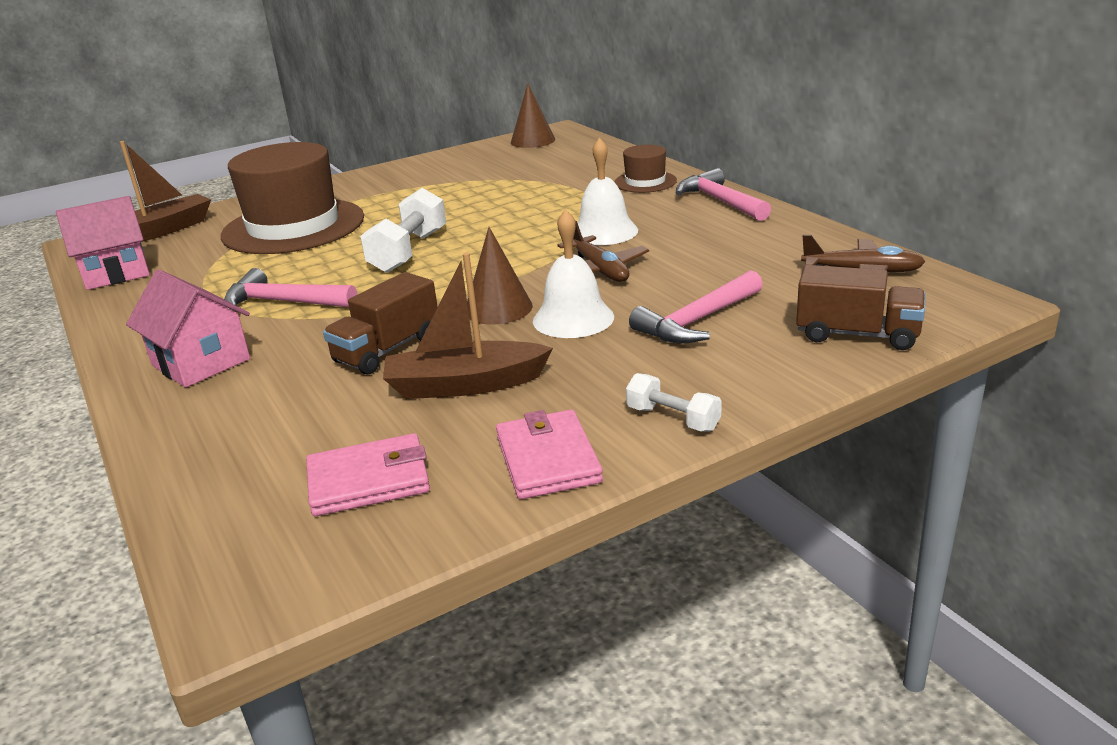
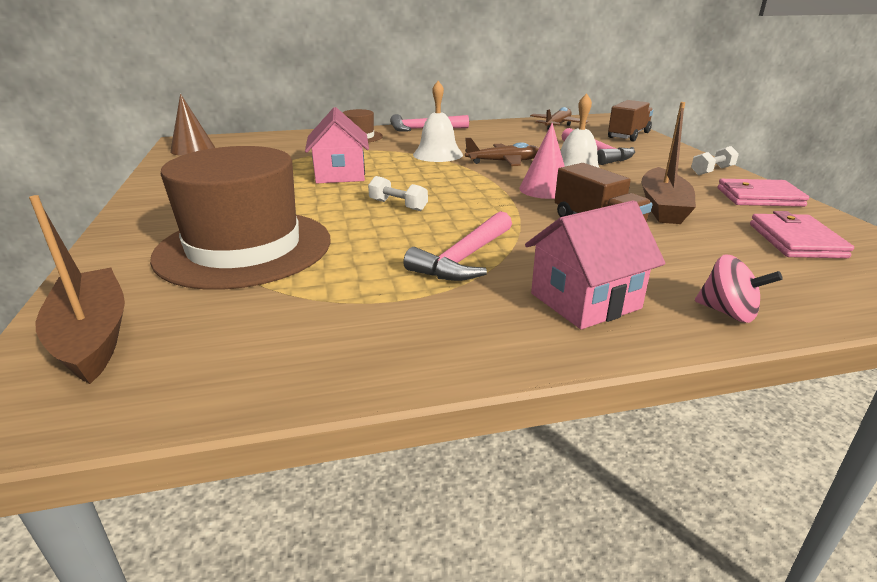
camera: 75 degrees left, 0 degrees up
(116, 273) = (230, 373): pink house -> pink house (340, 174)
(175, 429) = (728, 312): none -> pink spinning top
(408, 251) = (398, 205): white dumbbell -> white dumbbell, size x0.56
(498, 308) = (545, 189): brown cone -> pink cone

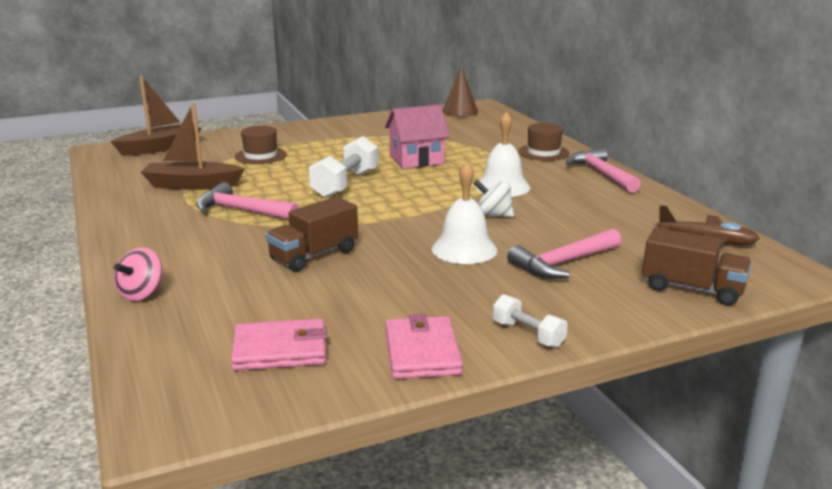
camera: 80 degrees right, 5 degrees down
(244, 248) = (260, 155): brown hat -> brown hat, size x0.46
(398, 205) = (345, 184): white dumbbell -> white dumbbell, size x1.77
(504, 162) = (493, 215): brown plane -> white spinning top
(545, 189) = (406, 234): pink cone -> none
(585, 301) = (170, 247): pink house -> none
(663, 207) = (368, 288): brown boat -> brown boat (192, 185)

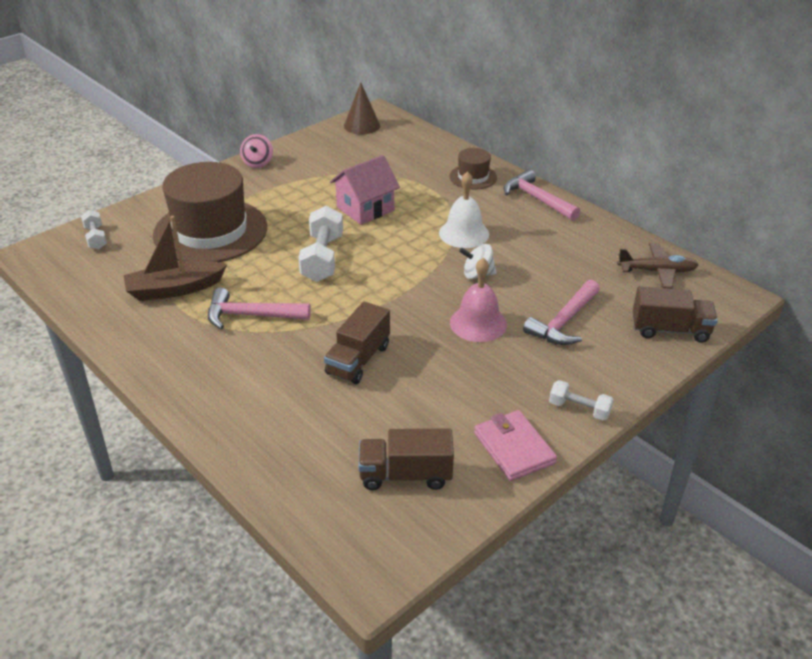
camera: 20 degrees left, 15 degrees up
(141, 293) = (241, 443): pink spinning top -> pink spinning top (258, 163)
(161, 148) = (96, 238): brown boat -> white dumbbell
(260, 155) = (210, 231): brown hat -> brown hat, size x2.17
(280, 350) = (405, 475): pink wallet -> brown truck
(464, 249) = (478, 323): white bell -> pink bell

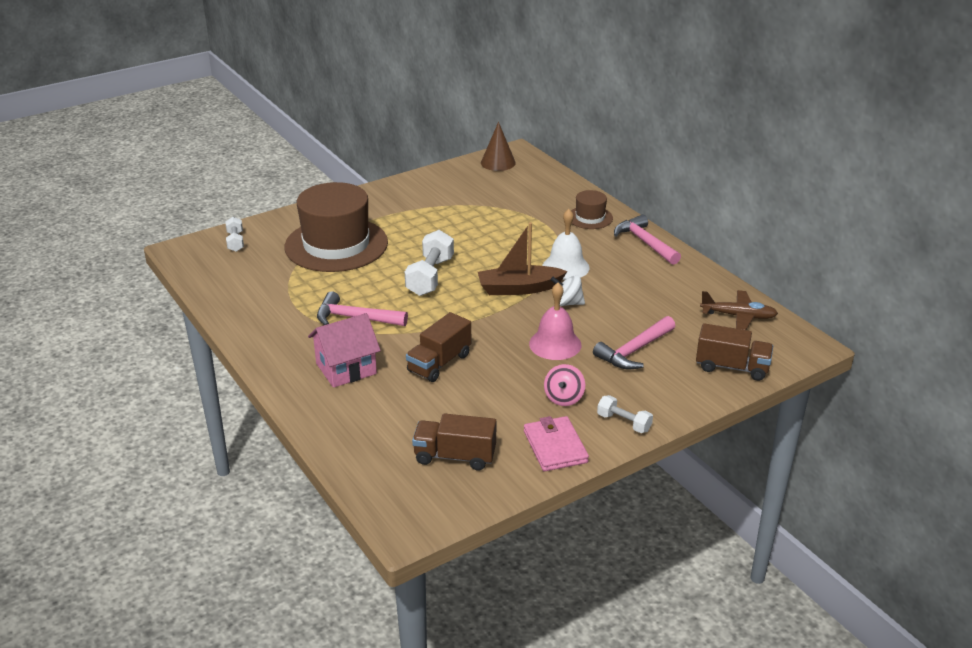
camera: 10 degrees right, 5 degrees down
(174, 289) = (294, 290): brown boat -> brown boat (519, 288)
(258, 163) = (392, 189): pink spinning top -> pink spinning top (564, 398)
(365, 209) = (480, 237): pink house -> pink house (346, 368)

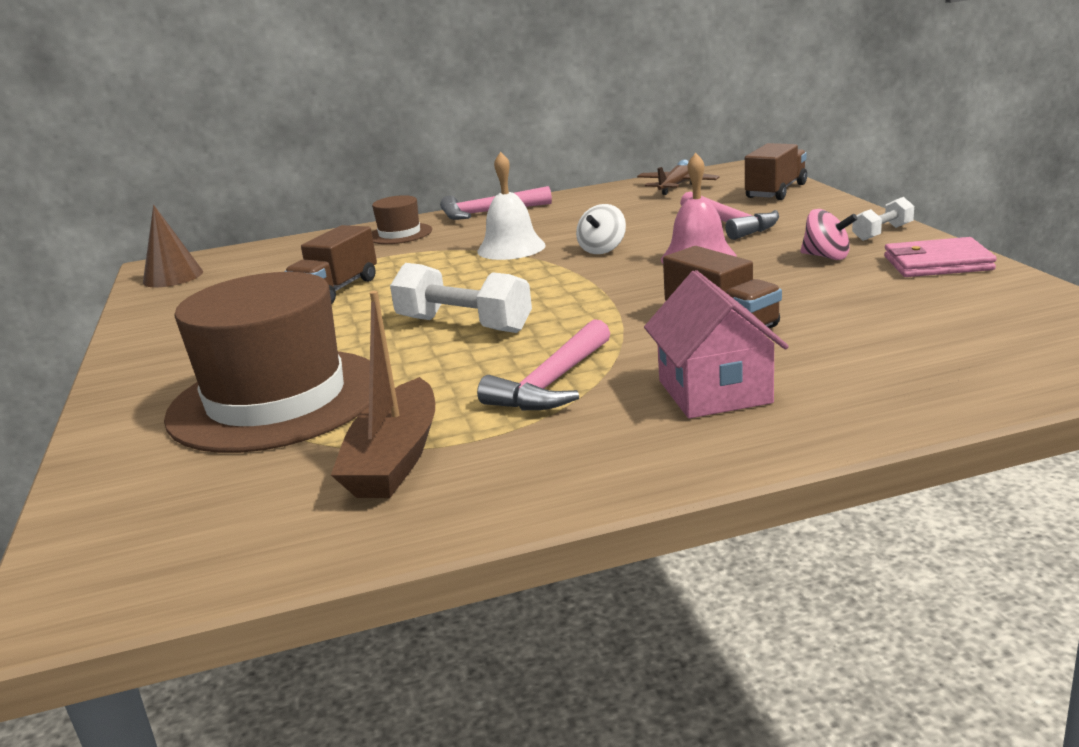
camera: 70 degrees left, 10 degrees down
(235, 242) = (125, 517): white dumbbell -> none
(455, 456) = (970, 316): brown truck -> brown truck (336, 290)
(519, 288) = (546, 272): brown boat -> brown boat (395, 459)

